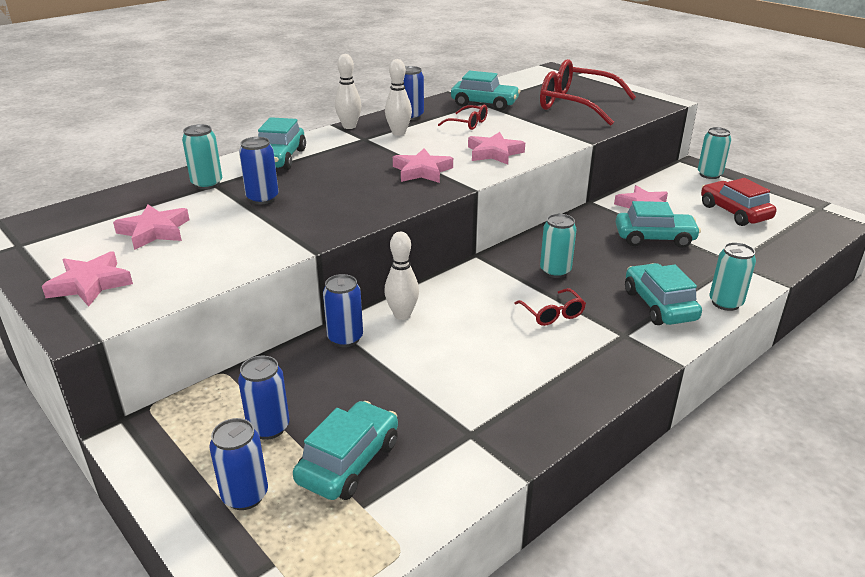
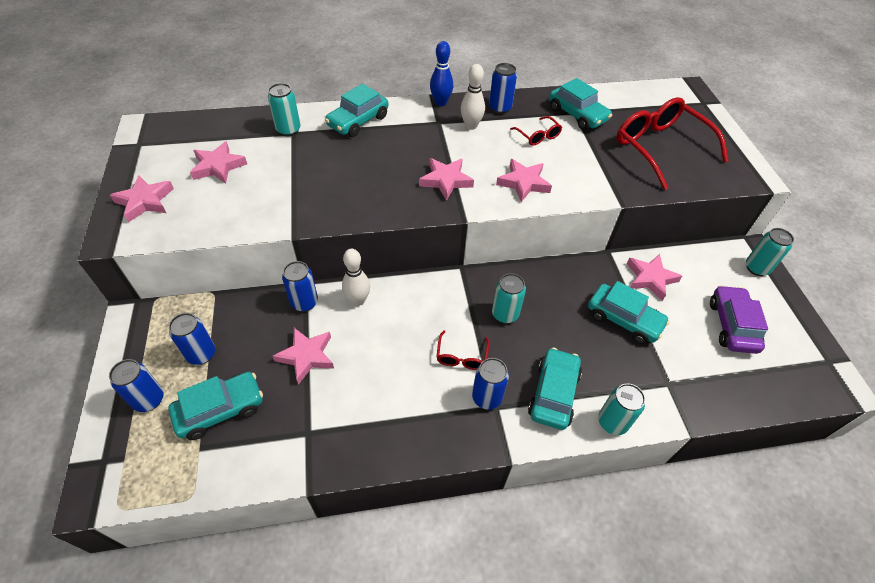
camera: 30 degrees right, 20 degrees up
(262, 198) = (309, 162): blue can -> blue can (487, 397)
(349, 126) = (440, 102): white bowling pin -> blue bowling pin
(397, 377) = (306, 356): none -> pink star
(734, 212) = (732, 325): red car -> purple car

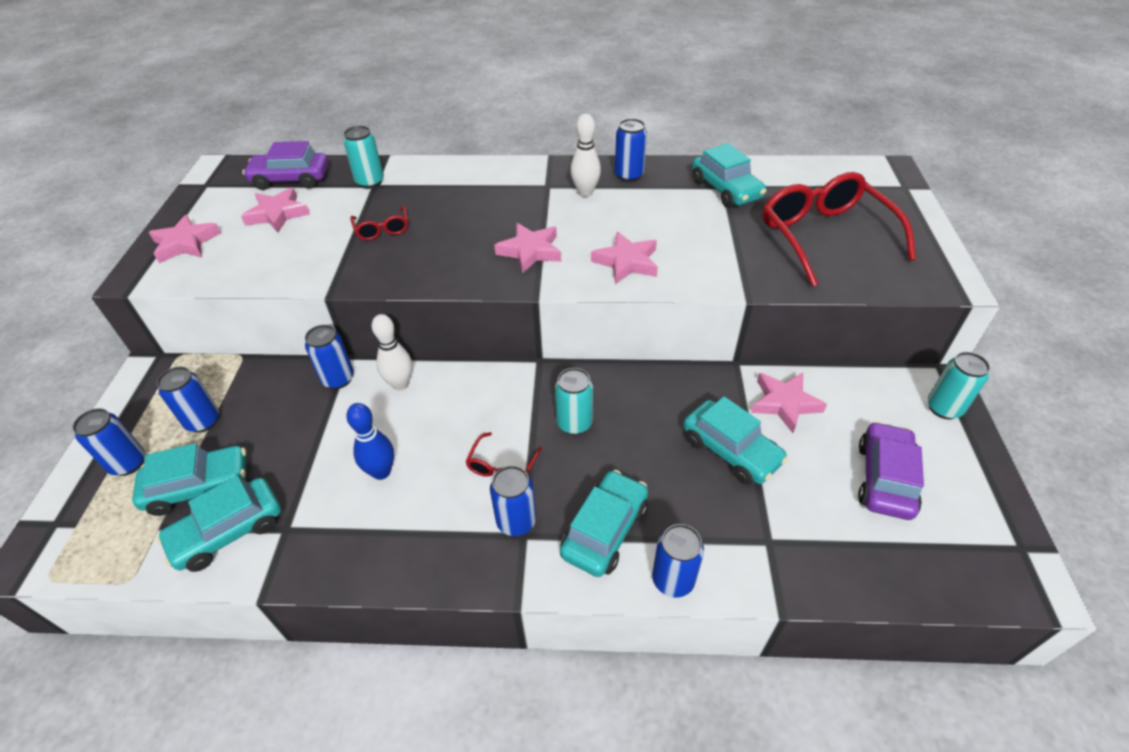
camera: 15 degrees right, 5 degrees down
(216, 133) = (291, 179): none -> purple car
(306, 356) = (317, 440): pink star -> none
(358, 121) = (452, 178): turquoise car -> turquoise car (228, 531)
(440, 102) = (558, 165): blue bowling pin -> blue bowling pin (381, 472)
(538, 136) = (665, 210): red glasses -> red glasses (382, 230)
(612, 422) = (673, 580): turquoise can -> blue can

